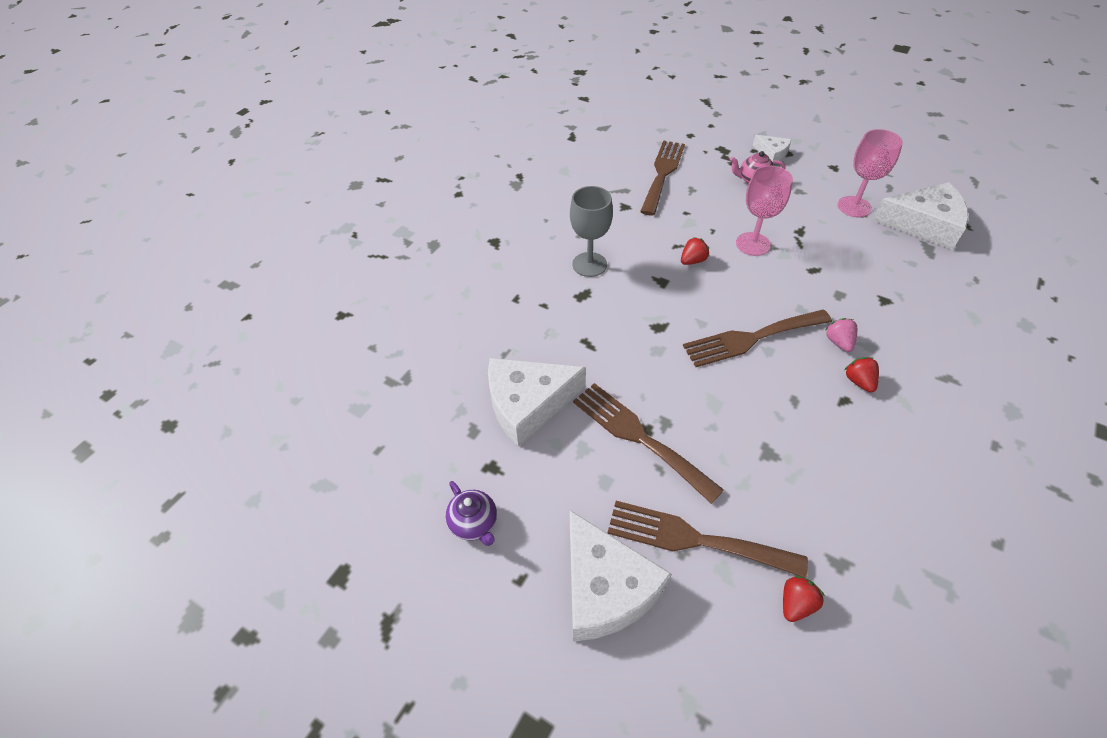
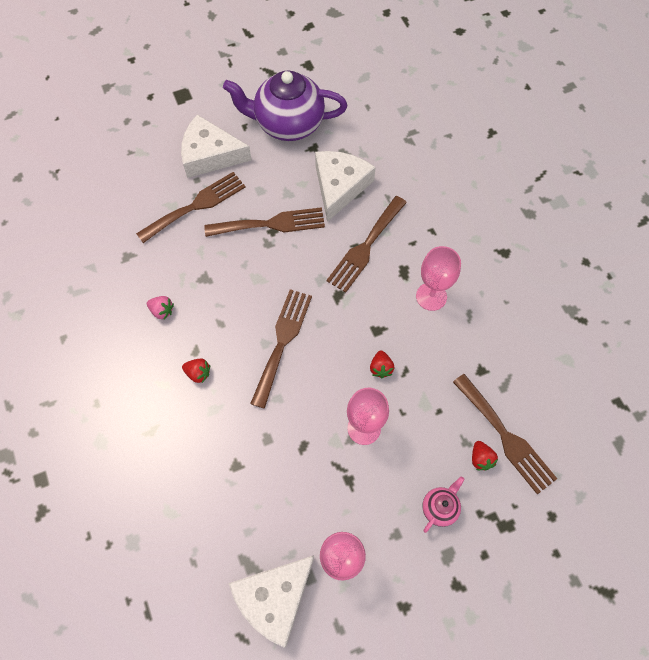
camera: 125 degrees right, 15 degrees up
(474, 523) = (288, 124): purple teapot -> purple teapot, size x2.33
(584, 337) = (365, 247): none -> brown fork
(589, 264) = (431, 296): grey goblet -> pink goblet
(772, 153) = (467, 568): white cheese -> none
(796, 604) = (131, 222): red strawberry -> red strawberry (481, 458)
(838, 342) = (233, 393): pink strawberry -> pink strawberry (162, 311)

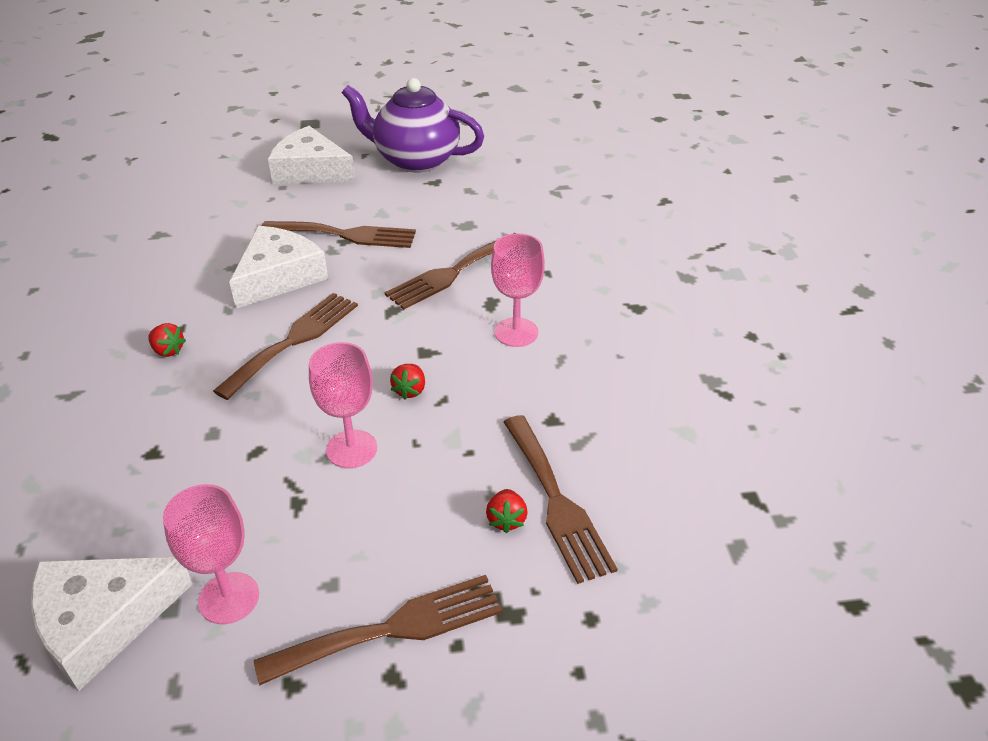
camera: 15 degrees right, 25 degrees down
(162, 311) = (165, 286): pink strawberry -> none
(196, 206) = (267, 207): brown fork -> brown fork (393, 629)
(339, 186) = (448, 217): white cheese -> white cheese (279, 276)
(440, 507) = (415, 566): pink teapot -> none

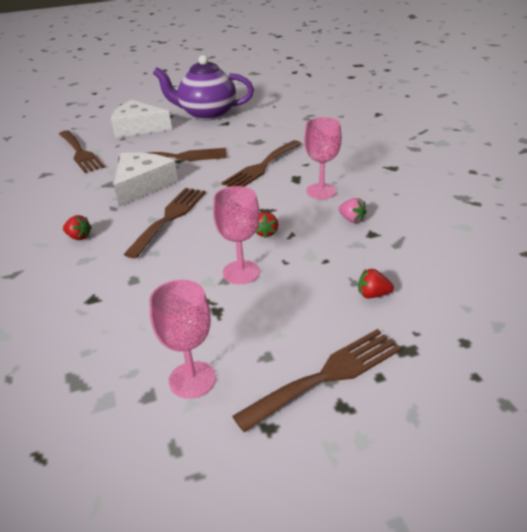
camera: 10 degrees left, 5 degrees down
(102, 622) = (97, 415): white cheese -> none
(506, 520) = (373, 294): red strawberry -> red strawberry turned 105 degrees clockwise
(535, 390) = (351, 219): none -> pink strawberry
(556, 502) = (401, 278): brown fork -> brown fork (80, 153)

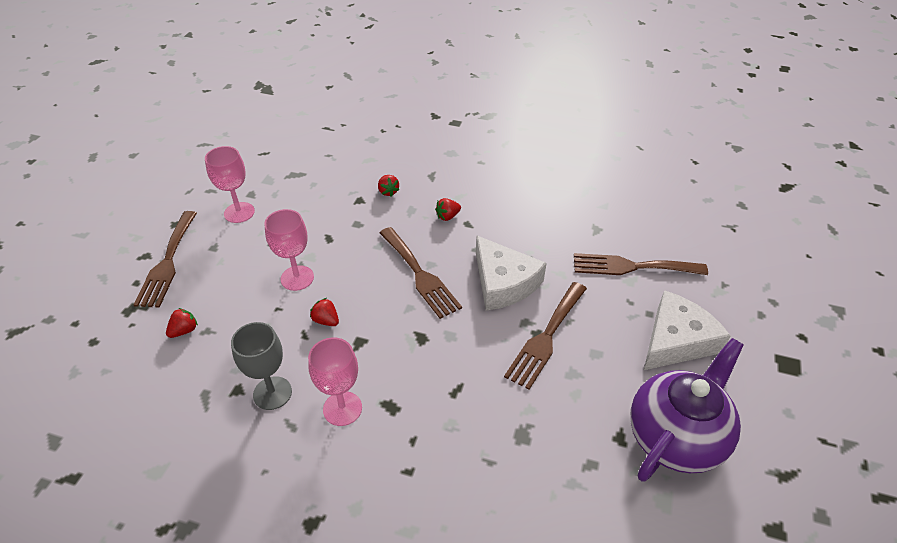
camera: 125 degrees right, 10 degrees up
(62, 288) = (388, 192): none -> red strawberry
(261, 167) = (448, 394): brown fork -> none
(351, 219) = (272, 393): pink strawberry -> grey goblet

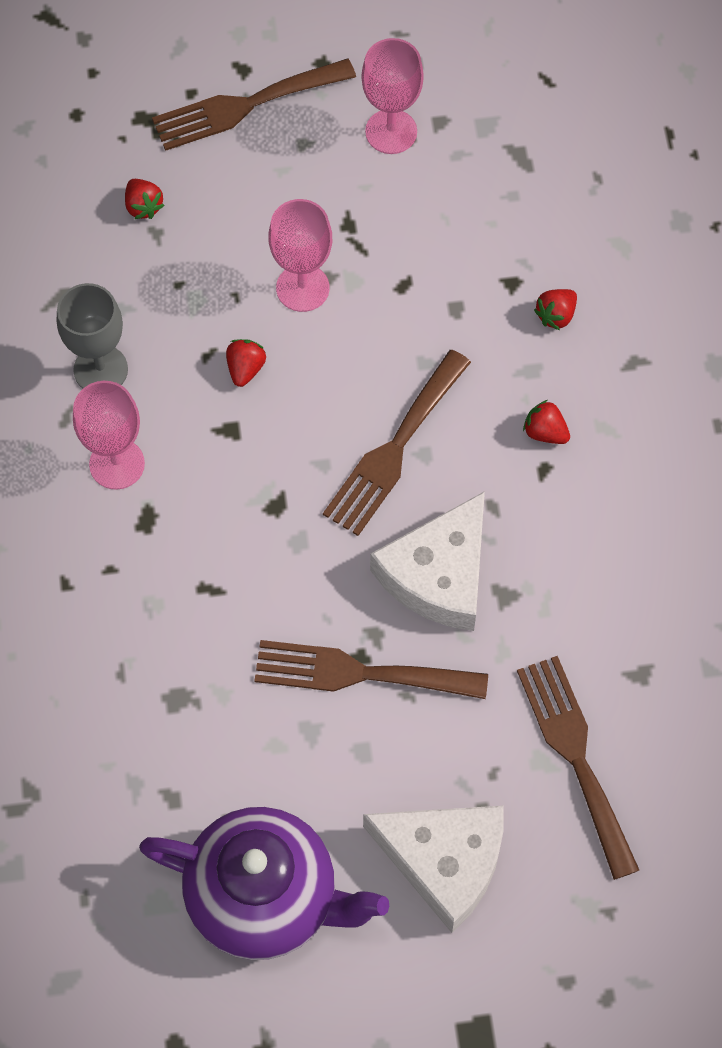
camera: 65 degrees right, 20 degrees up
(184, 330) = (143, 206): red strawberry -> red strawberry turned 45 degrees clockwise

